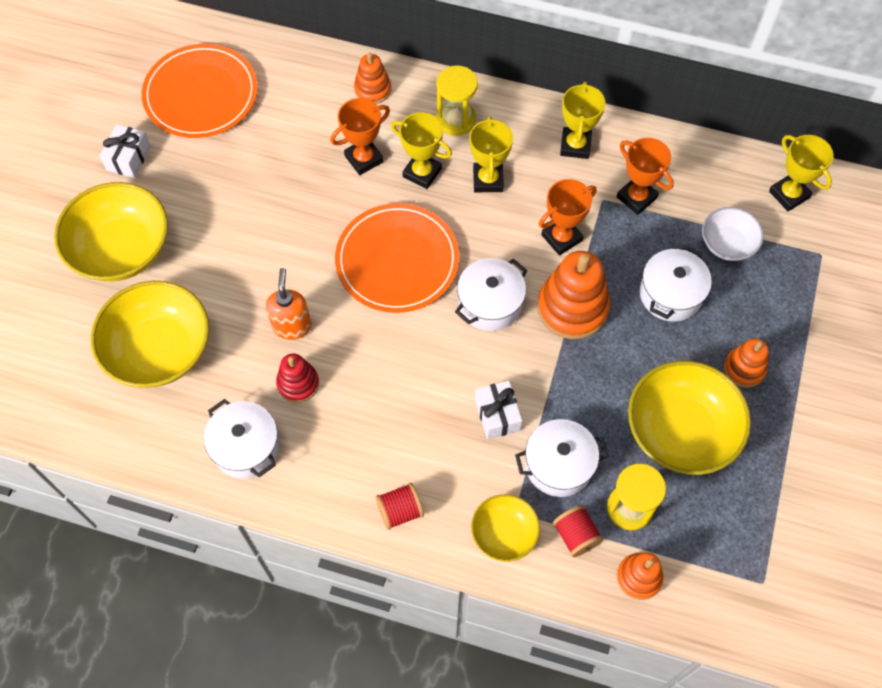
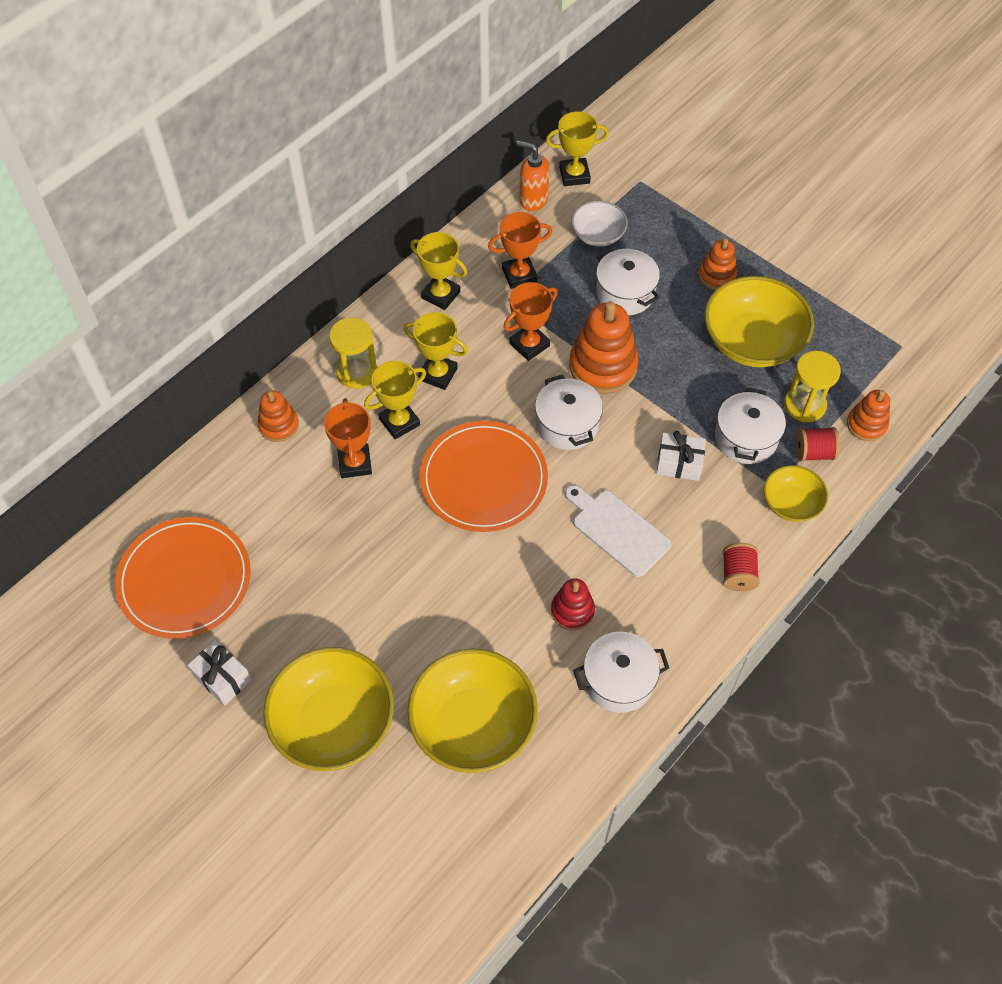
camera: 65 degrees left, 5 degrees down
(292, 326) = (508, 594): orange soap dispenser -> orange soap dispenser (533, 199)
(398, 389) = (617, 530): none -> white cutting board
(561, 238) = (529, 344): orange trophy -> orange trophy turned 60 degrees clockwise

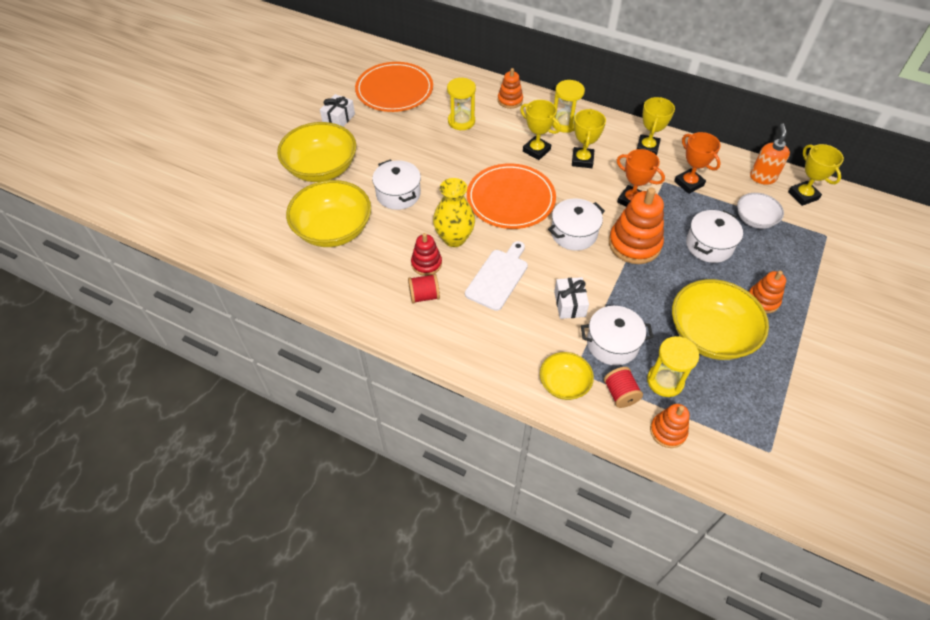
camera: 75 degrees right, 5 degrees down
(300, 501) = (461, 121): none -> yellow hourglass
(355, 463) = (497, 138): orange trophy -> none
(536, 566) = (454, 238): none -> yellow vase
(618, 680) = (381, 298): white pot -> white pot (398, 194)
(738, 574) = (487, 356): red spool -> red spool (424, 296)

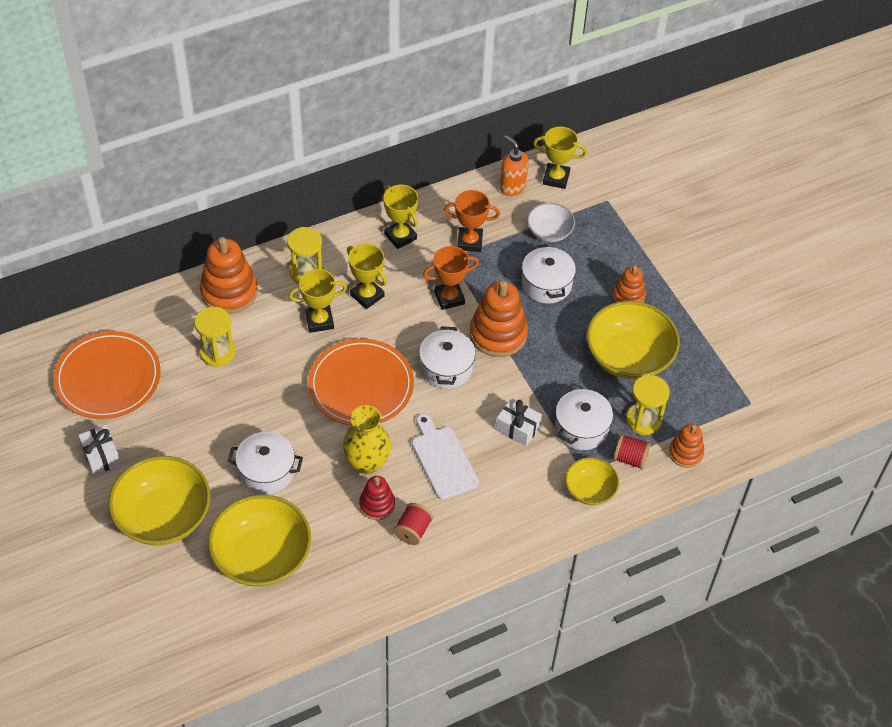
camera: 55 degrees left, 0 degrees up
(510, 100) = (229, 292): orange stacking toy -> orange stacking toy, size x1.74

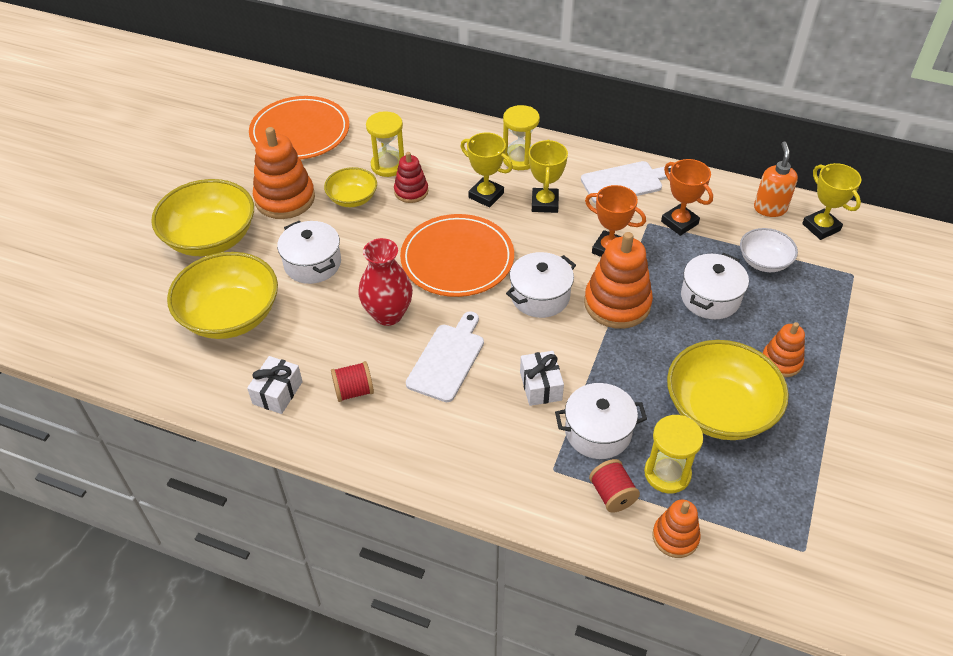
camera: 50 degrees right, 5 degrees down
(101, 456) = (230, 173): white gift -> white gift (277, 393)
(229, 292) = (448, 135): orange stacking toy -> orange stacking toy (285, 199)
(367, 462) = (388, 314): yellow vase -> red vase
(377, 505) = (354, 349): red stacking toy -> red stacking toy (411, 191)
(400, 236) = (625, 182): yellow trophy -> white cutting board
(590, 490) = (540, 488): yellow bowl -> yellow bowl (352, 198)

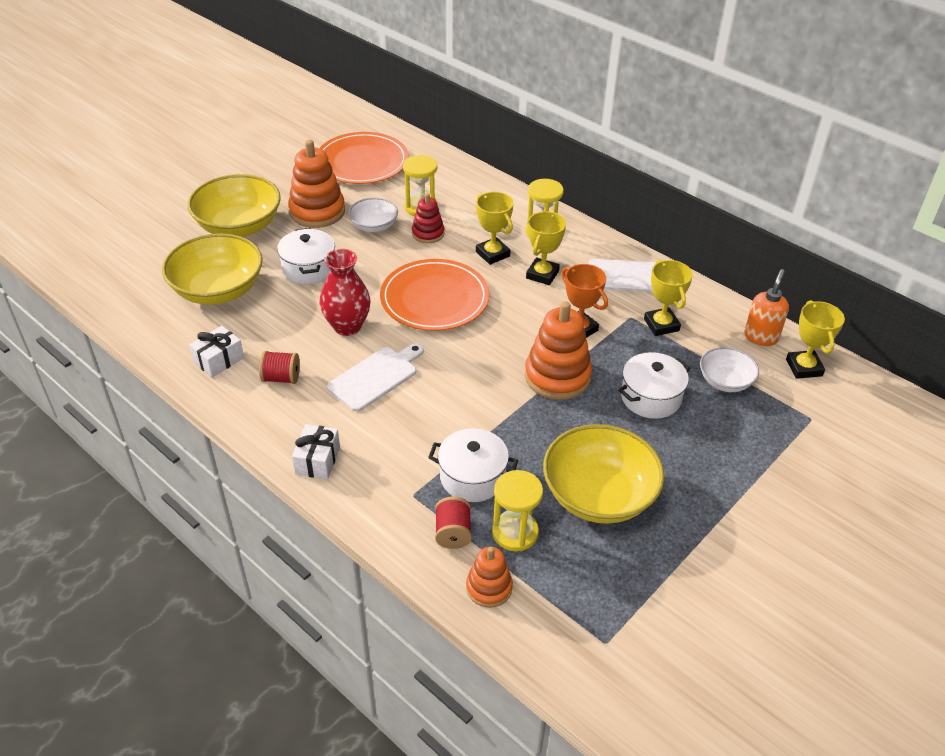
camera: 20 degrees right, 5 degrees down
(352, 198) = (374, 226): yellow bowl -> white bowl
(540, 296) = (490, 350): white pot -> none
(540, 386) = (444, 423): white gift -> white gift (317, 460)
(679, 223) = (661, 325): orange trophy -> yellow trophy
(781, 361) = (687, 473): orange stacking toy -> none

